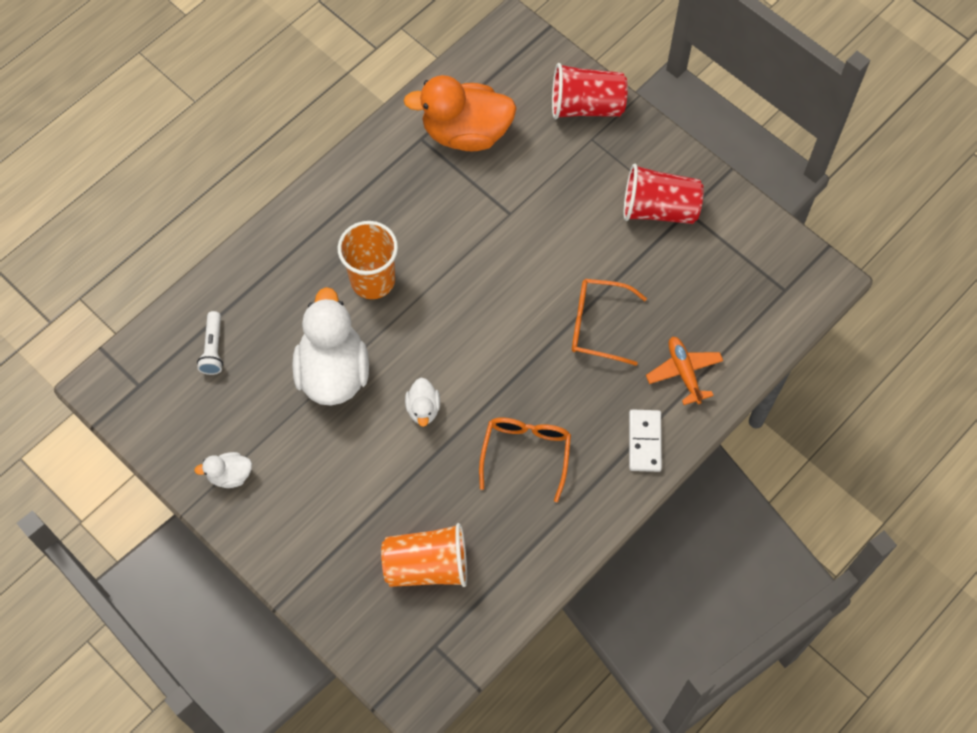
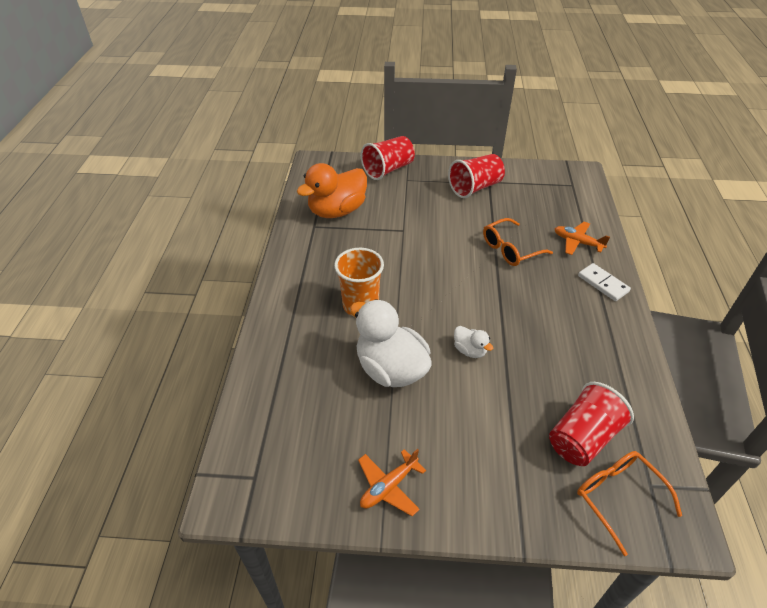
camera: 40 degrees left, 20 degrees down
(213, 349) = (291, 412): white flashlight -> none
(230, 475) = (388, 486): white duck -> orange plane
(427, 565) = (582, 438): orange cup -> red cup
(526, 454) = (555, 332): orange glasses -> orange glasses (618, 498)

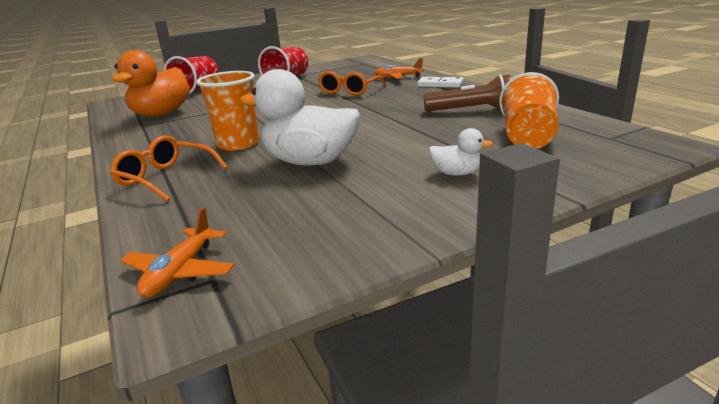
camera: 30 degrees left, 20 degrees down
(388, 486) = (394, 219): orange plane -> orange plane (180, 272)
(470, 350) = (375, 133): white duck -> white duck (456, 173)
(581, 358) = (471, 110): none -> brown flashlight
(582, 438) = (527, 137): red cup -> orange cup
(618, 498) = (599, 150): orange glasses -> orange glasses (166, 178)

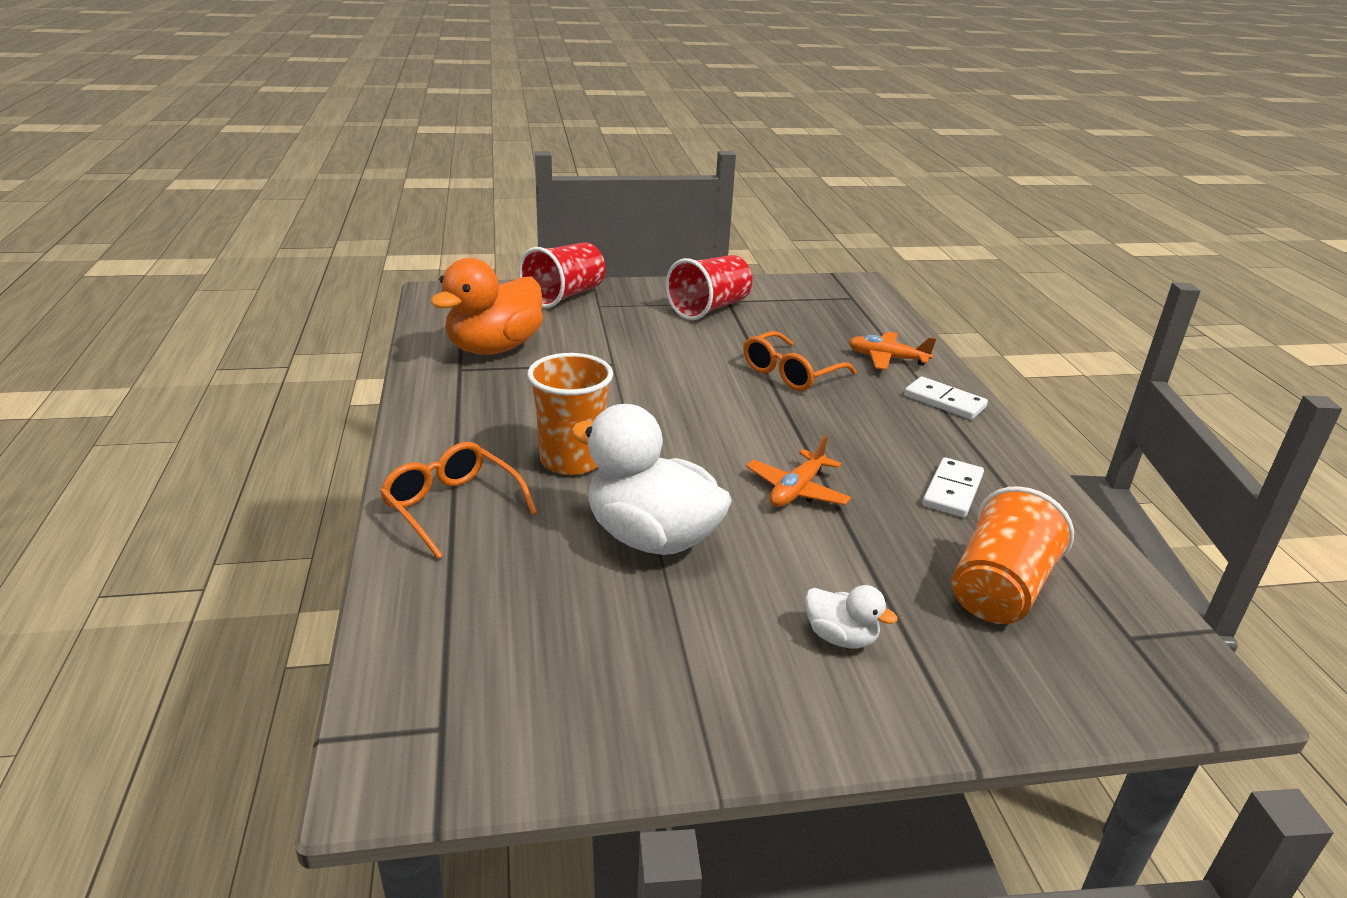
camera: 15 degrees right, 5 degrees up
(180, 272) = (411, 701): orange plane -> orange plane (797, 490)
(471, 110) = (952, 491): brown flashlight -> white domino

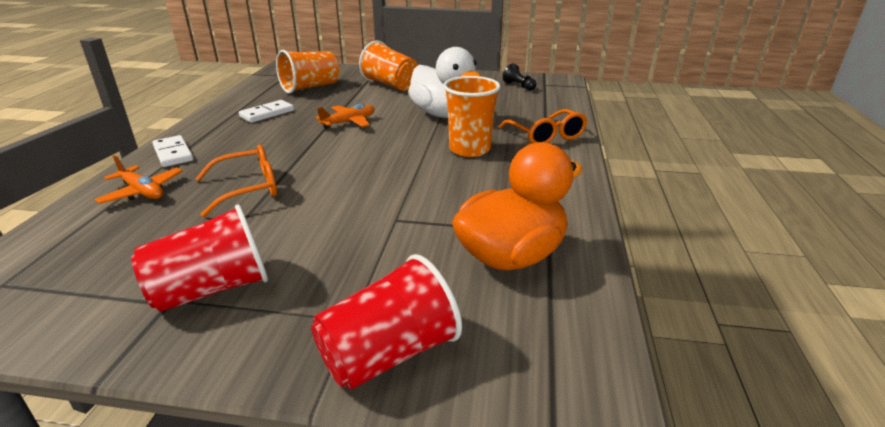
camera: 160 degrees left, 0 degrees up
(515, 699) = (519, 86): none -> black pawn
(840, 637) = (390, 85): white duck -> orange cup

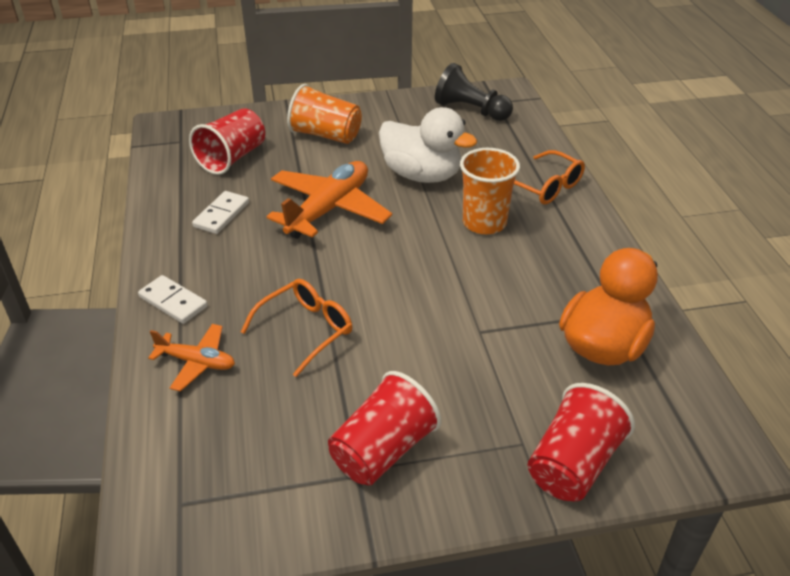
camera: 20 degrees left, 10 degrees up
(310, 87) = (232, 158): orange cup -> red cup
(349, 122) = (329, 209): orange plane -> orange plane, size x1.84
(519, 86) = (471, 110): black pawn -> black pawn, size x1.82

